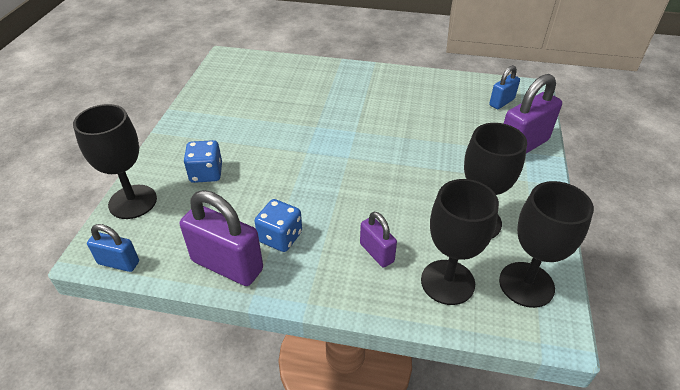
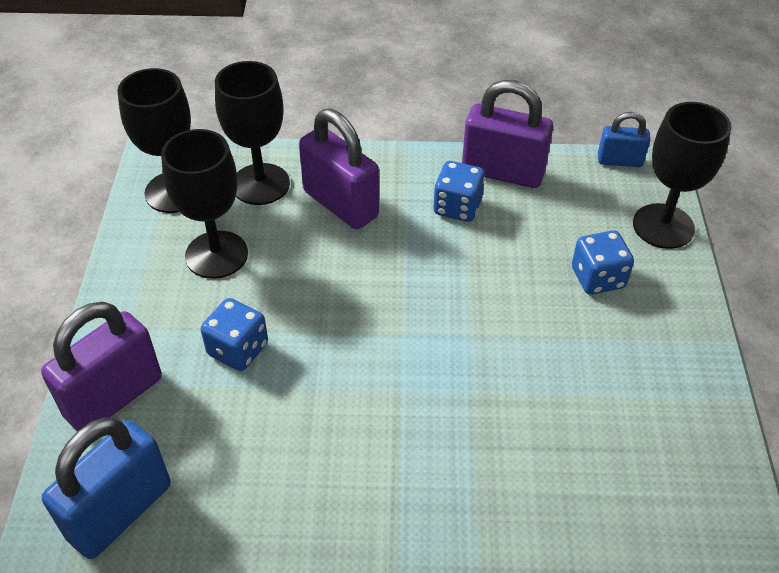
camera: 170 degrees right, 5 degrees up
(376, 253) = (340, 204): purple padlock -> purple padlock, size x1.78
(452, 160) = (238, 349): none -> blue dice
(501, 102) = (120, 511): blue padlock -> blue padlock, size x1.78

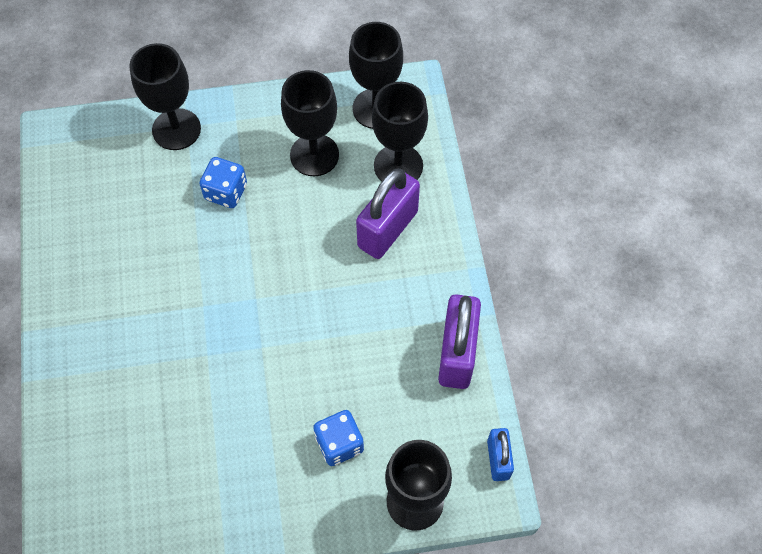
camera: 80 degrees right, 15 degrees up
(114, 397) = (176, 129): purple padlock -> black goblet
(120, 511) = (92, 159): blue padlock -> none
(457, 207) = (403, 320): blue dice -> none

